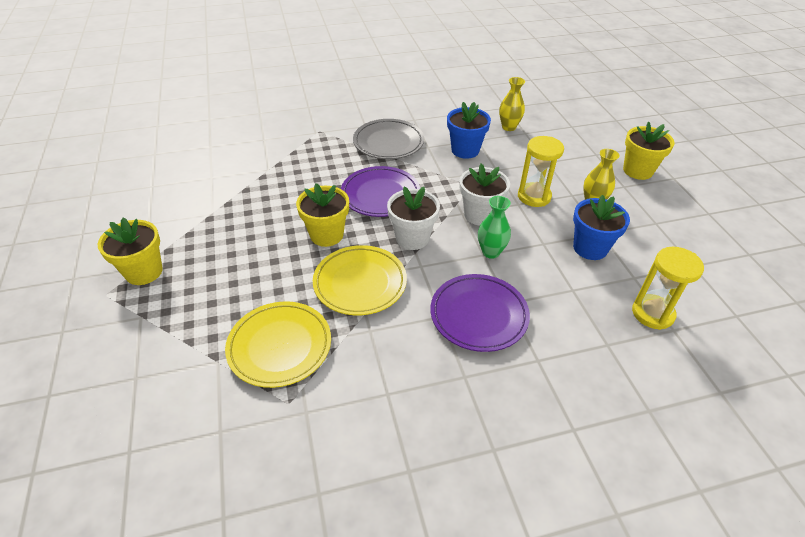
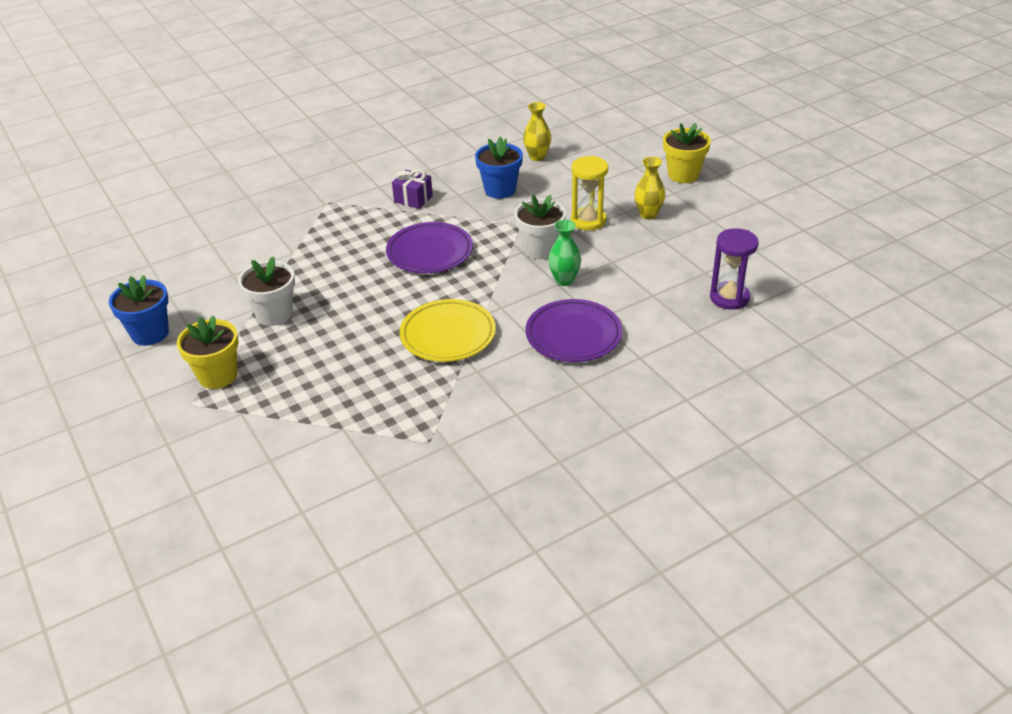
camera: 15 degrees left, 5 degrees down
(280, 346) = (397, 403): yellow plate -> none
(326, 235) = (392, 301): yellow flower pot -> none
(388, 143) = (413, 199): grey plate -> purple gift
(412, 238) = (481, 285): white flower pot -> white flower pot (274, 314)
(590, 248) = (657, 256): blue flower pot -> blue flower pot (150, 333)
(652, 313) = (729, 298): yellow hourglass -> purple hourglass

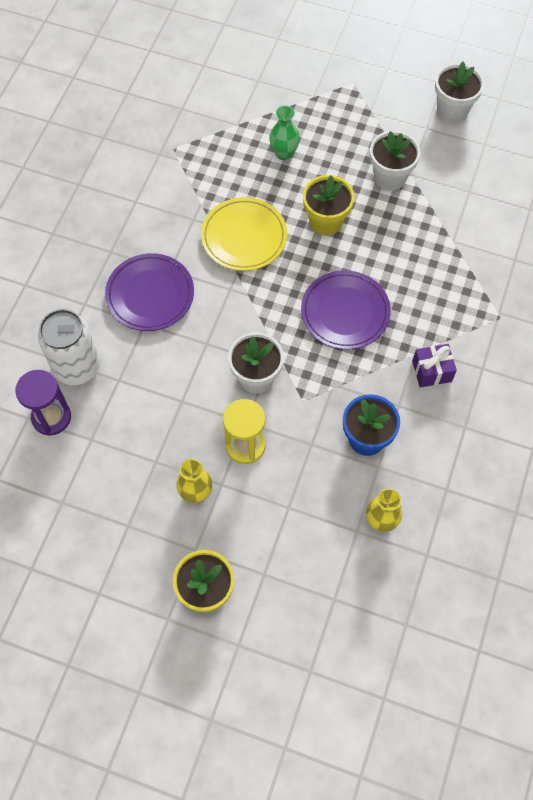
camera: 140 degrees right, 25 degrees up
(150, 333) = (452, 110): blue flower pot -> white flower pot
(218, 375) = (363, 110): yellow flower pot -> yellow flower pot (326, 221)
(564, 280) = (204, 351): green vase -> green vase (284, 153)
(682, 318) = (77, 367): none -> white can

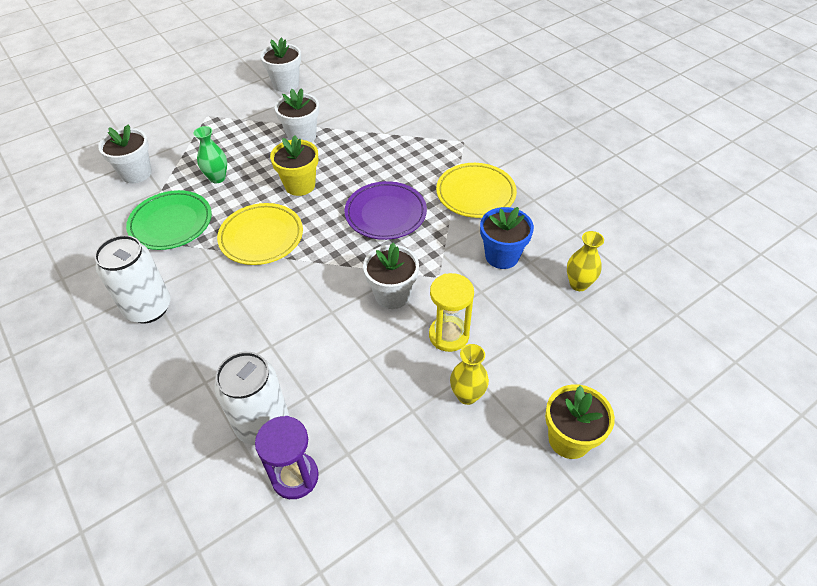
camera: 55 degrees left, 15 degrees down
(119, 215) = (148, 308): none -> white can
(150, 295) = (247, 326): purple plate -> none
(208, 162) = (171, 223): none -> green plate
(241, 91) = (136, 173): none -> white flower pot
(432, 371) = (475, 194): purple gift -> yellow plate

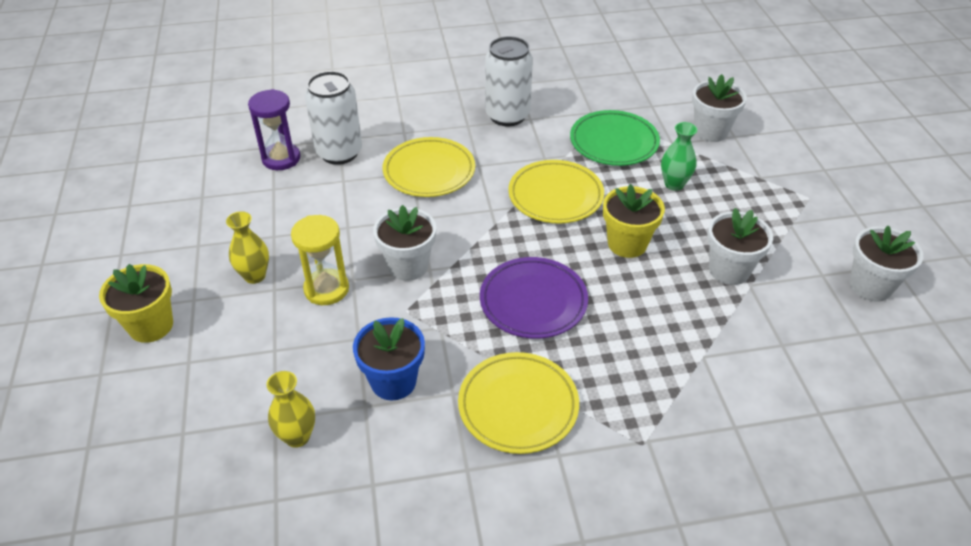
camera: 115 degrees right, 5 degrees down
(263, 333) = (429, 171): none -> yellow plate

